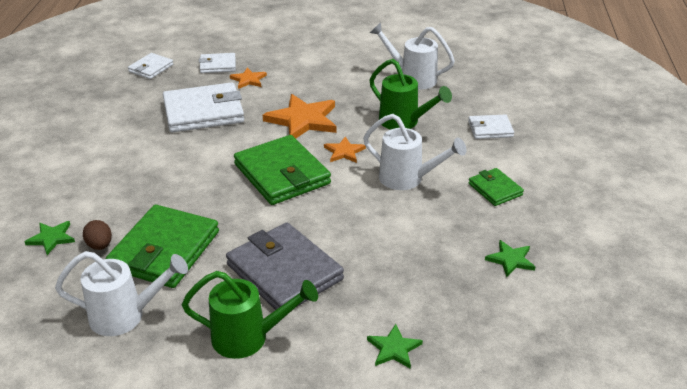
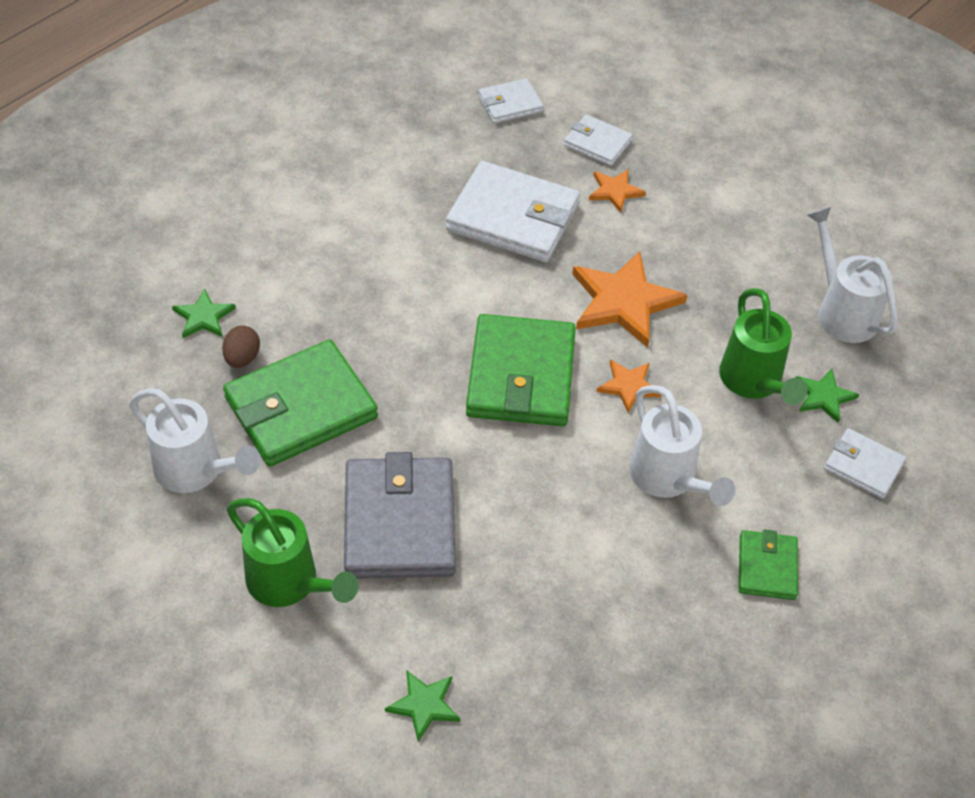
camera: 35 degrees right, 15 degrees up
(510, 260) = (677, 684): green star -> green star (824, 397)

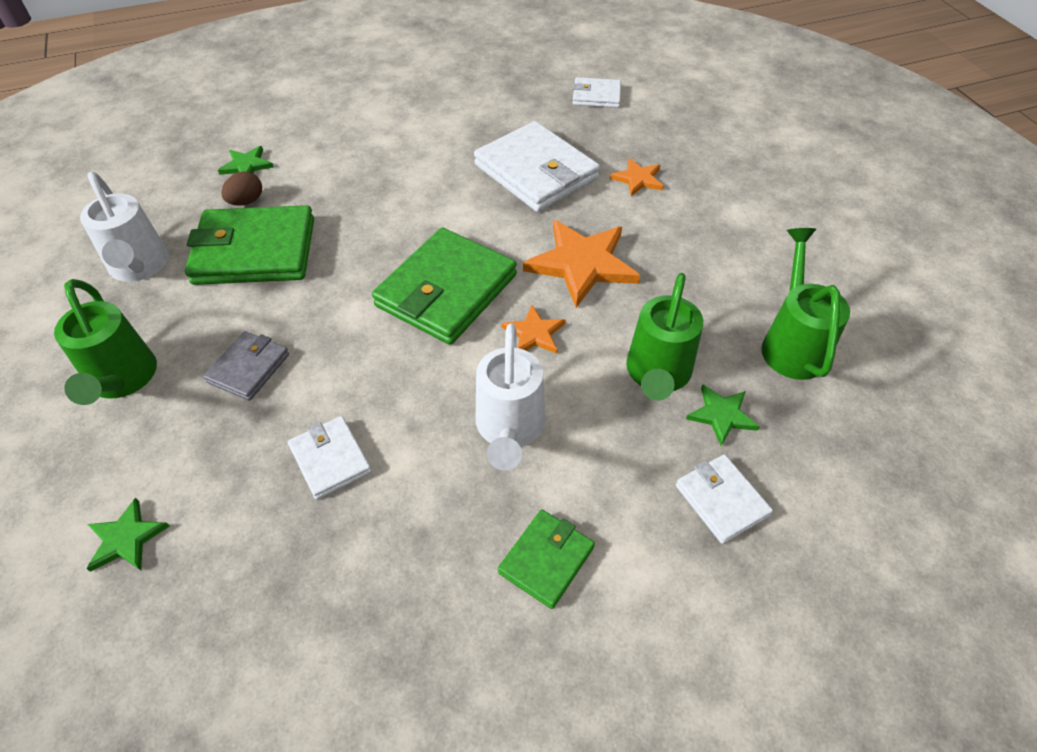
camera: 30 degrees right, 0 degrees up
(399, 522) = (248, 368): grey wallet -> grey wallet, size x0.52
(597, 143) = (648, 141): white wallet -> white wallet (330, 459)
(842, 311) = (792, 344): white watering can -> green watering can

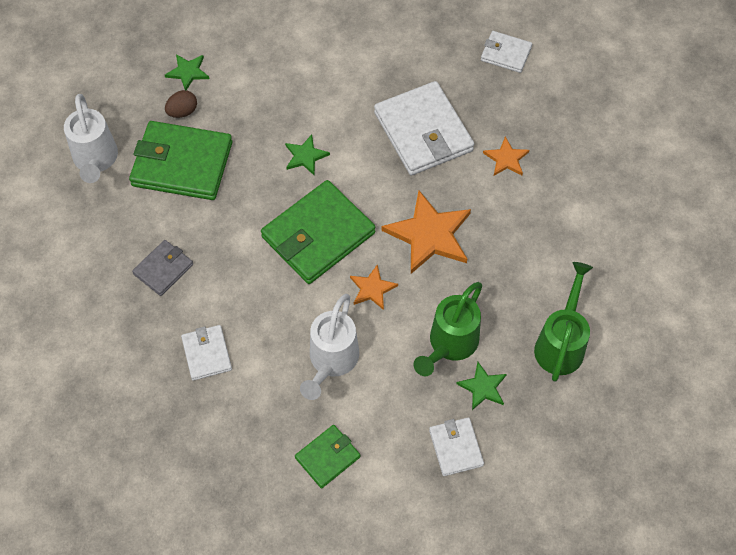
camera: 15 degrees right, 10 degrees up
(122, 380) = (77, 258): green watering can -> none
(126, 538) = (72, 377): green star -> green star (305, 156)

